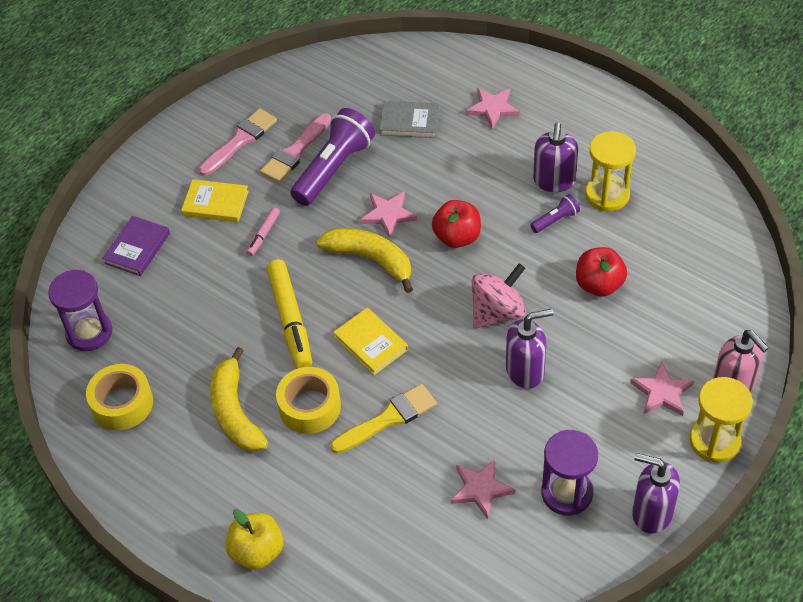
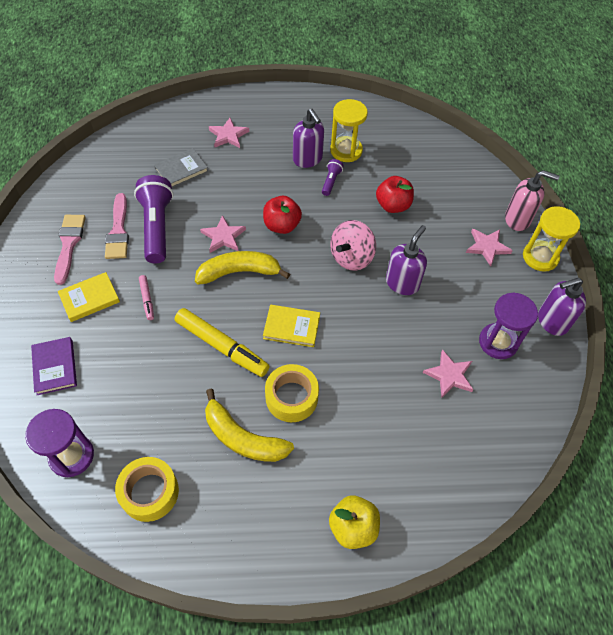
camera: 45 degrees left, 5 degrees up
(388, 419) = (350, 370): yellow brush -> none
(497, 312) = (351, 257): pink spinning top -> pink spinning top turned 150 degrees counterclockwise

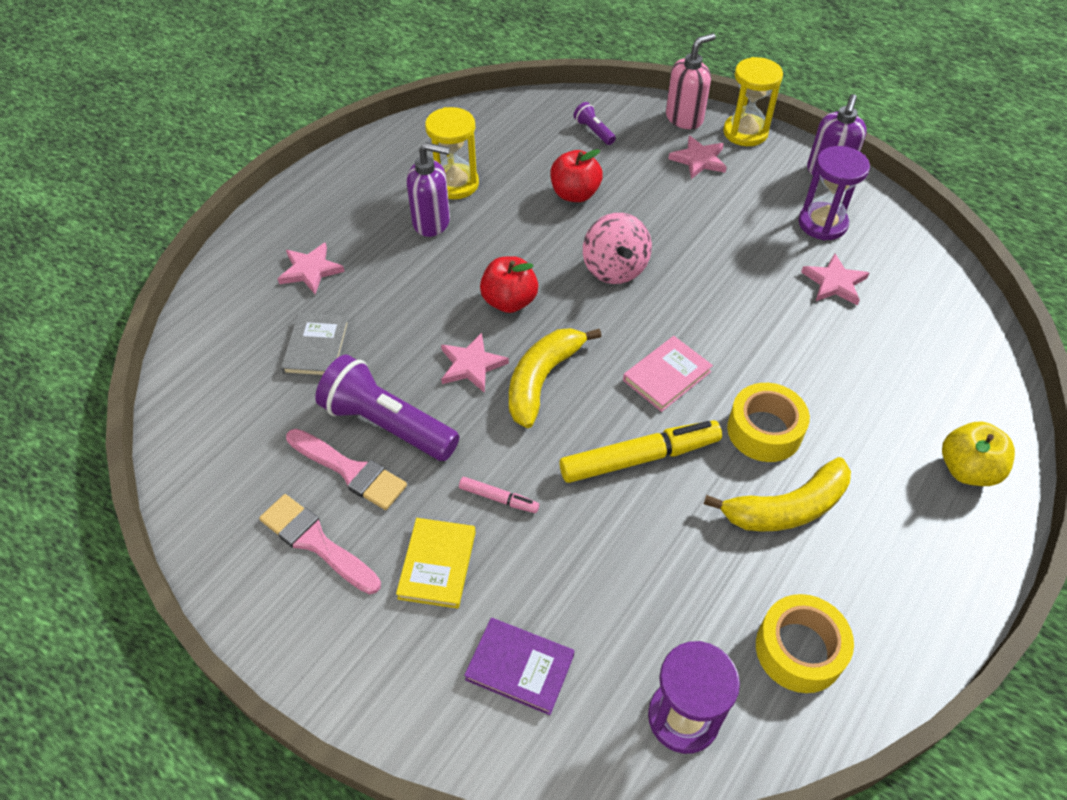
camera: 50 degrees left, 5 degrees down
(291, 327) = (667, 376): yellow book -> pink book
(331, 181) = (487, 222): purple flashlight -> purple flashlight (594, 131)
(402, 283) = (687, 249): purple soap dispenser -> none

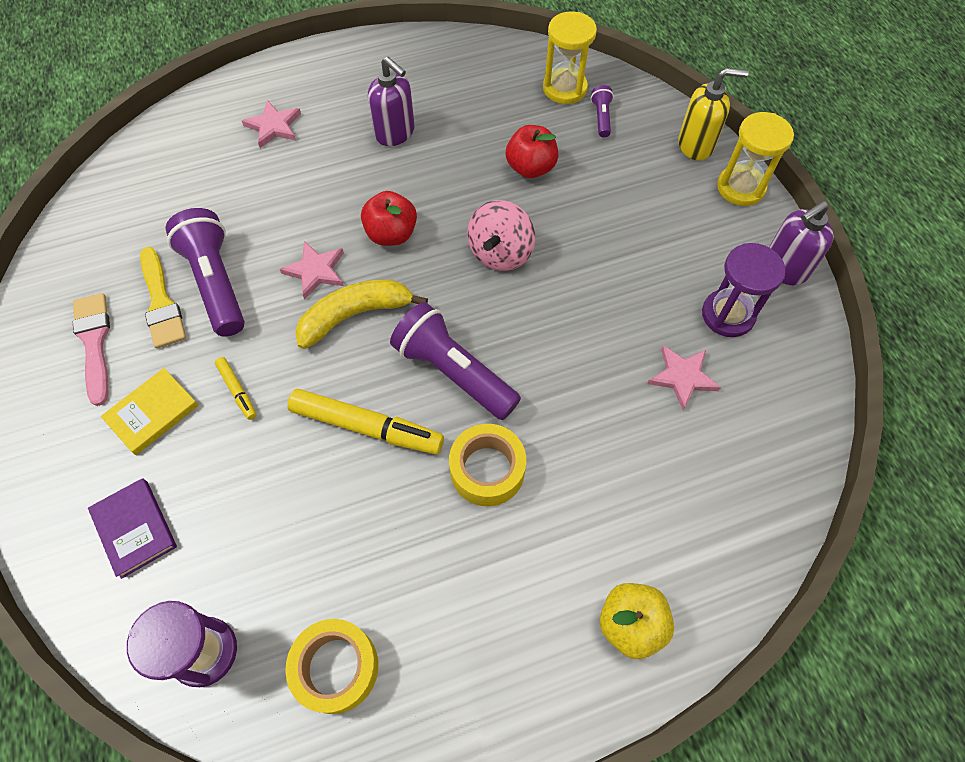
camera: 35 degrees right, 10 degrees up
(317, 348) = (224, 192): grey book -> none
(350, 470) = (161, 302): pink brush -> yellow brush
(455, 184) = (443, 108): yellow hourglass -> yellow hourglass (564, 88)
(498, 498) = (237, 390): pink marker -> yellow marker
(667, 376) = (453, 372): pink book -> purple flashlight
(684, 118) = (696, 145): pink soap dispenser -> yellow soap dispenser
(699, 160) = (670, 192): pink star -> none
(786, 508) = (440, 547): yellow banana -> none

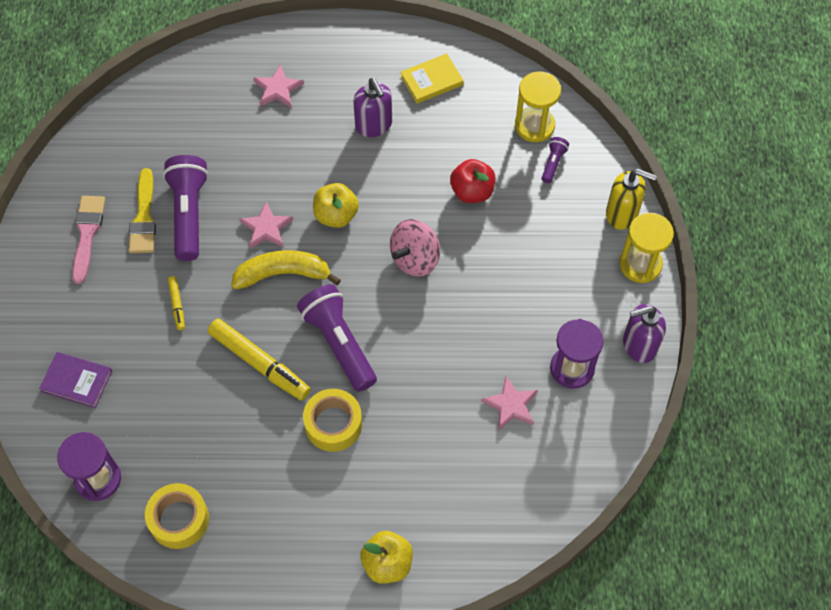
camera: 20 degrees right, 0 degrees up
(134, 528) = (77, 381): purple book -> purple book turned 60 degrees counterclockwise
(152, 413) = (112, 302): yellow book -> yellow book (431, 80)
(391, 234) = (336, 215): red apple -> yellow apple

